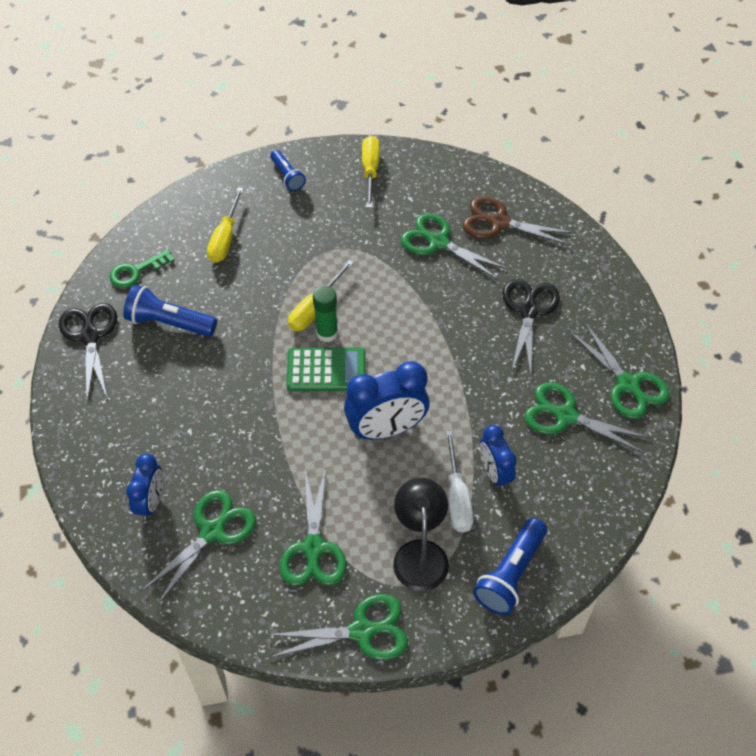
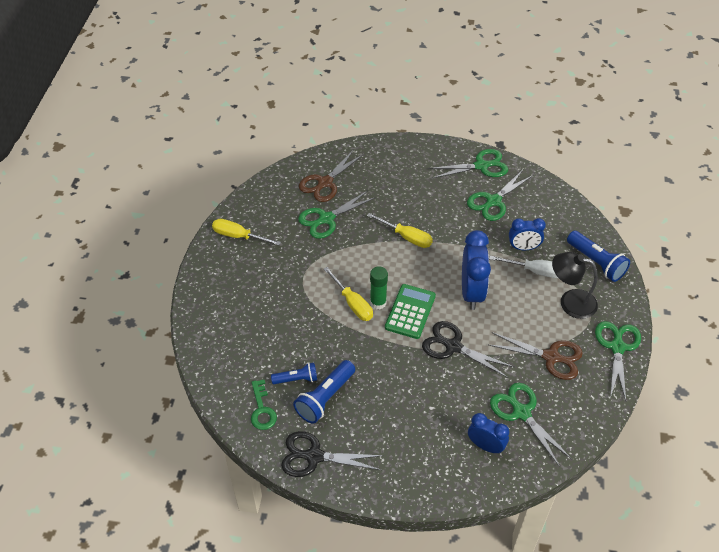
camera: 70 degrees left, 5 degrees down
(225, 238) = (258, 342): yellow screwdriver -> yellow screwdriver (406, 237)
(287, 176) = (215, 286): blue flashlight -> blue flashlight (296, 379)
(313, 549) = (551, 357): green scissors -> brown scissors
(529, 310) = (406, 192): black scissors -> black scissors (453, 346)

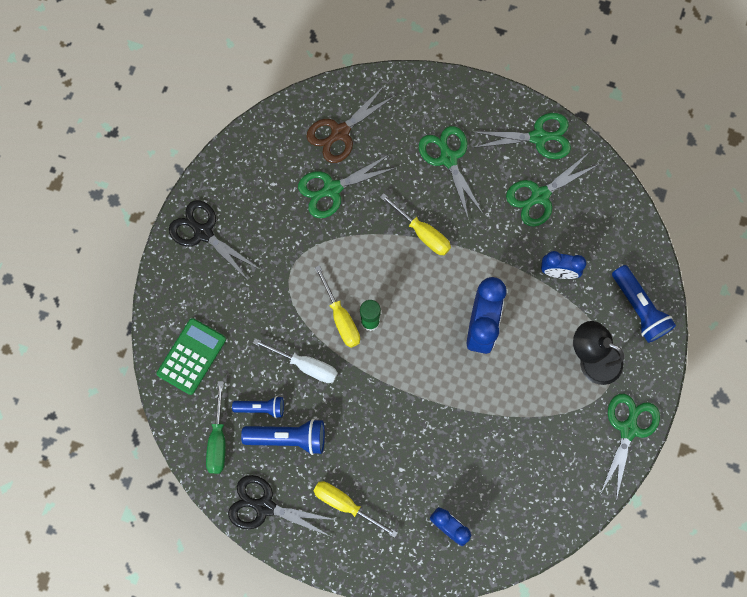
camera: 10 degrees right, 25 degrees up
(238, 236) = (224, 198): yellow screwdriver -> yellow screwdriver (345, 504)
(262, 409) = (218, 440): green key -> green screwdriver
(325, 398) = (288, 437): blue flashlight -> blue flashlight turned 135 degrees counterclockwise
(410, 312) = (404, 340): green calculator -> green calculator (192, 356)
(453, 346) = (442, 395): black scissors -> black scissors (203, 232)
(521, 412) = (497, 493): green scissors -> green scissors (448, 158)
(535, 271) = (563, 309): white screwdriver -> white screwdriver (306, 365)
(551, 357) = (550, 429): brown scissors -> none

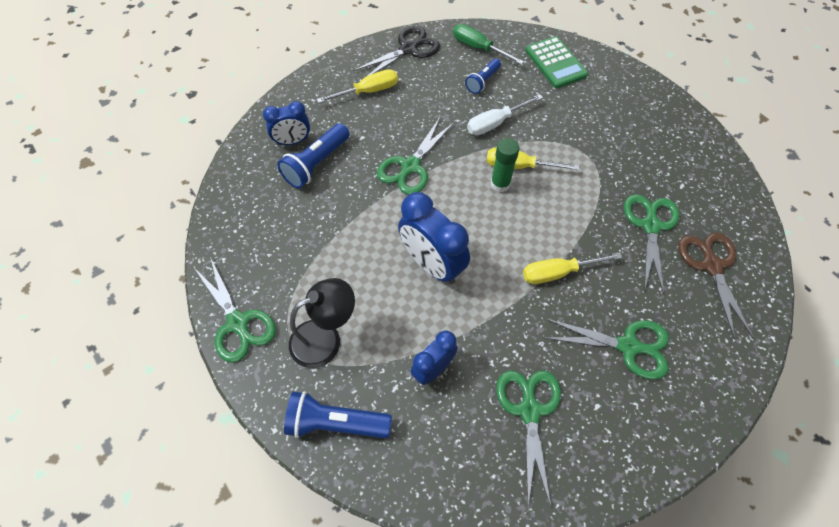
camera: 125 degrees right, 15 degrees down
(203, 232) = (661, 116): black scissors -> none
(288, 437) = (446, 85): blue flashlight -> blue flashlight (316, 164)
(539, 137) = (603, 461): green scissors -> green scissors (410, 167)

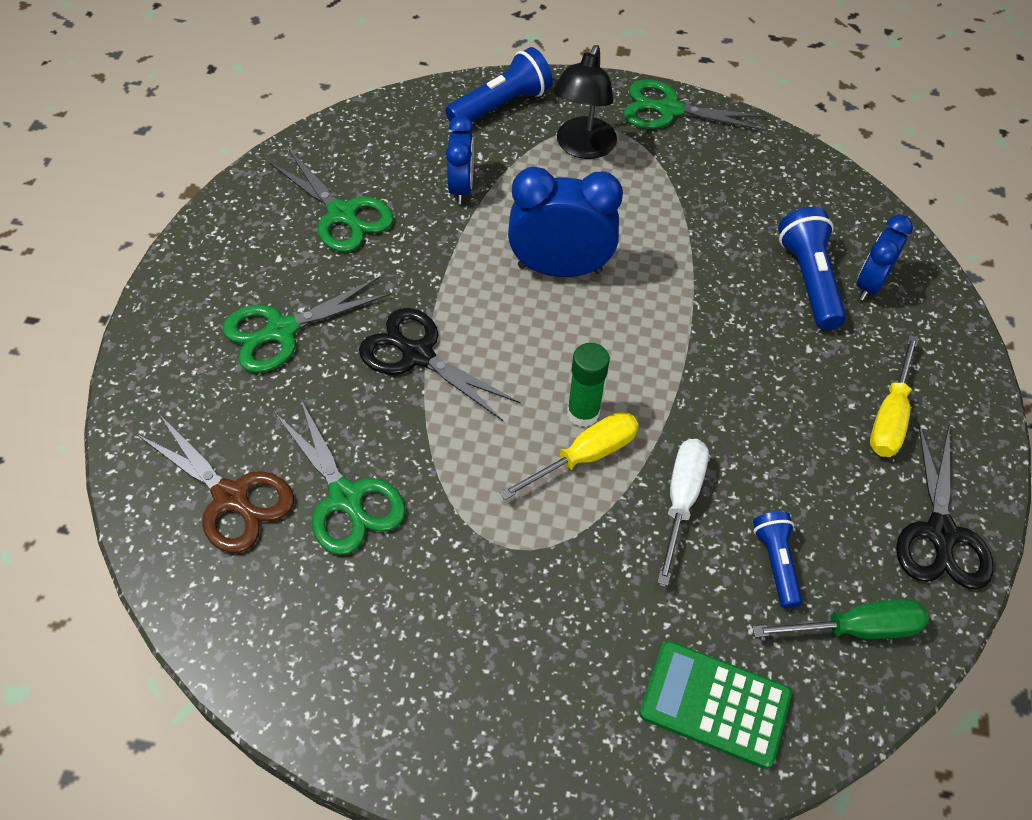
camera: 135 degrees right, 5 degrees down
(410, 167) = (709, 354): green scissors -> none
(558, 272) = (417, 355): yellow screwdriver -> black scissors

